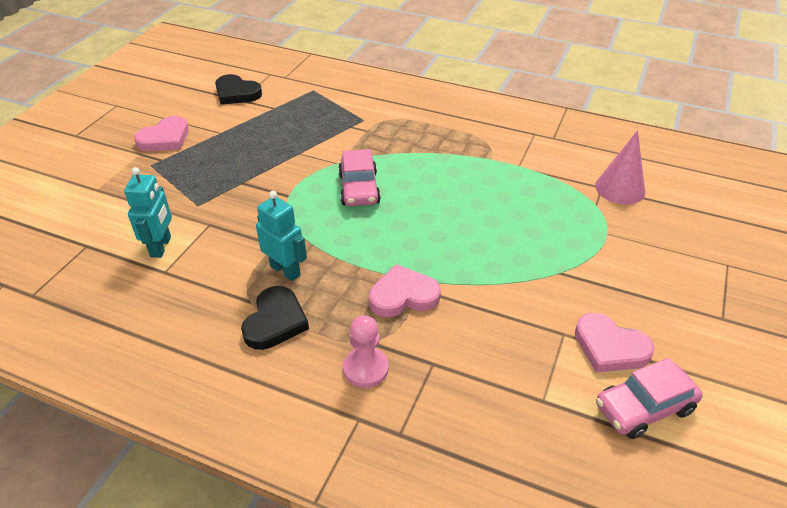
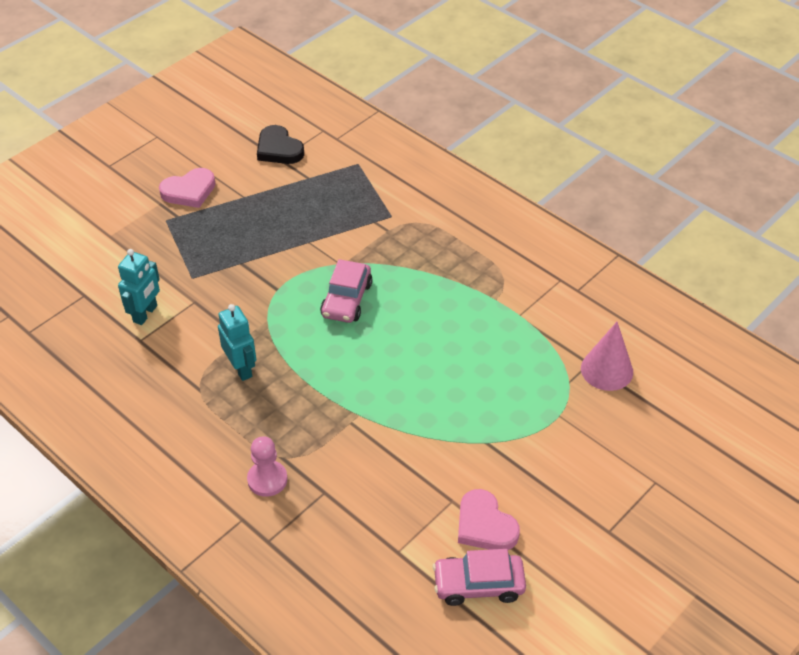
camera: 20 degrees right, 5 degrees up
(275, 321) = (212, 415): black heart -> none
(403, 295) = (331, 423): pink heart -> none

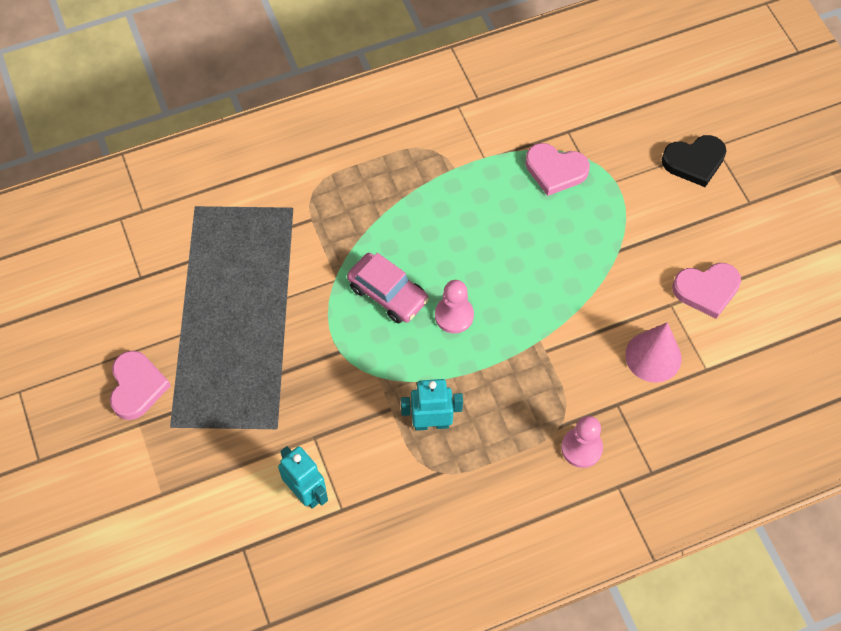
camera: 65 degrees left, 15 degrees up
(279, 149) = (123, 272): black heart -> black heart (694, 162)
(350, 348) = (454, 315): none -> pink pawn
(478, 584) = (763, 321): pink car -> none
(540, 368) = (555, 170): none -> pink heart
(607, 370) = (582, 121): pink cone -> pink cone (653, 356)

